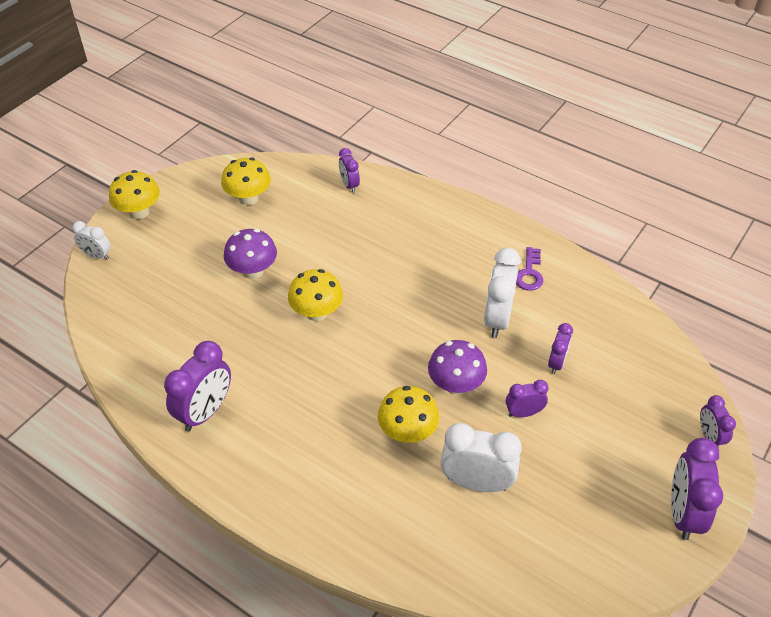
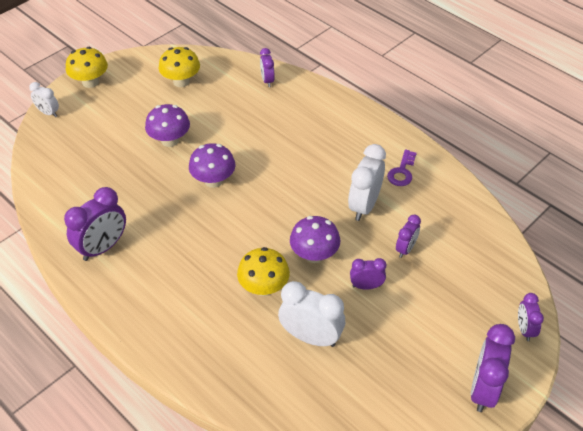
camera: 10 degrees right, 0 degrees up
(317, 312) = (213, 180): yellow mushroom -> purple mushroom

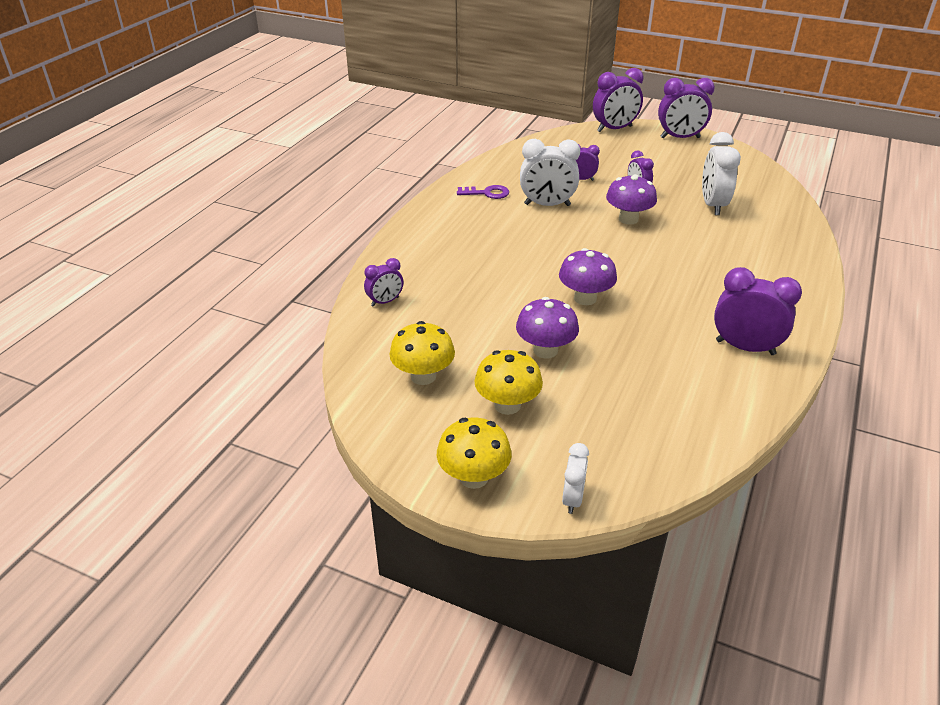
camera: 110 degrees left, 10 degrees down
(264, 287) = (689, 236): yellow mushroom -> yellow mushroom (507, 405)
(524, 329) = (614, 129): purple clock -> purple clock, size x1.76

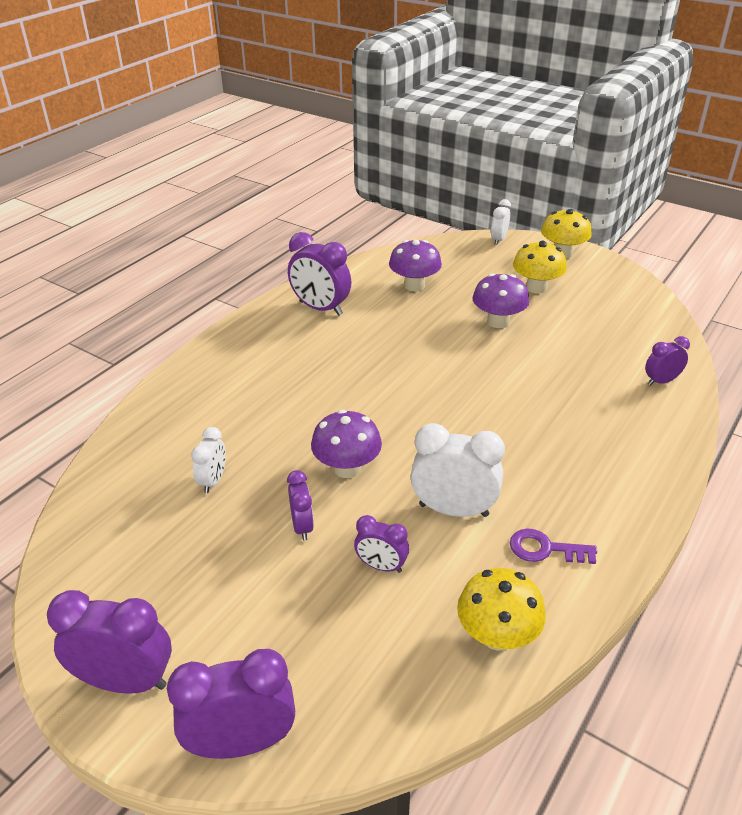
camera: 170 degrees left, 0 degrees up
(423, 376) = (607, 312): yellow mushroom -> yellow mushroom (497, 635)
(585, 298) = (446, 364): purple mushroom -> purple mushroom (414, 285)
(712, 205) = (213, 481): white clock -> white clock, size x0.57

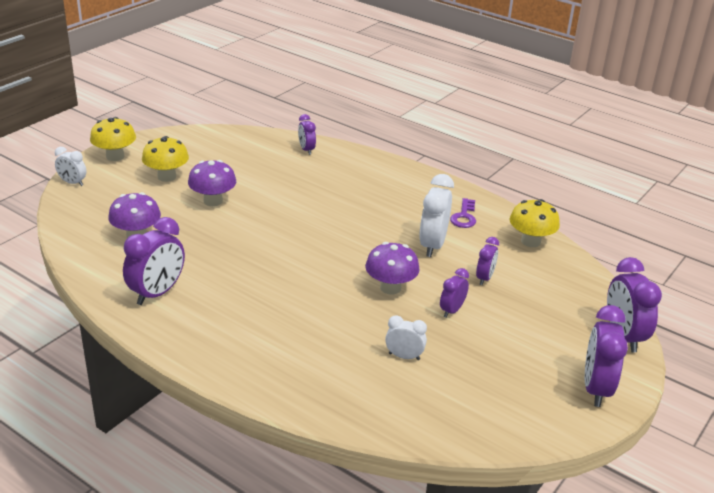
camera: 90 degrees left, 5 degrees down
(302, 526) = (452, 310): purple clock -> purple clock turned 45 degrees counterclockwise

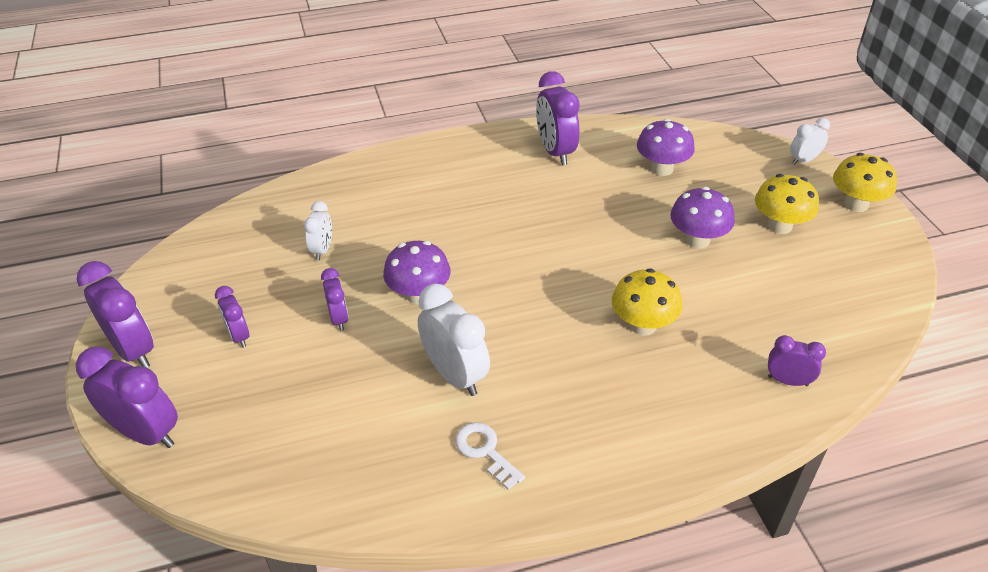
camera: 130 degrees right, 10 degrees up
(404, 356) = (322, 250): white clock -> white clock turned 45 degrees counterclockwise
(464, 217) = (485, 451): purple key -> white key
(484, 278) = (355, 381): purple clock -> purple clock (239, 336)
(530, 241) = (369, 486): yellow mushroom -> yellow mushroom (642, 325)

